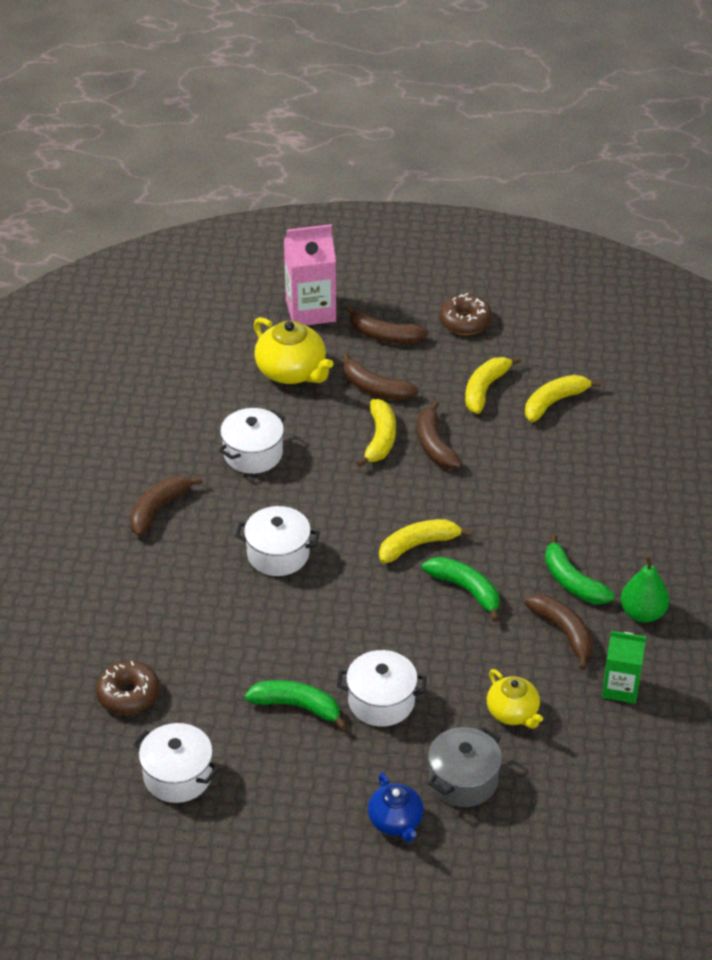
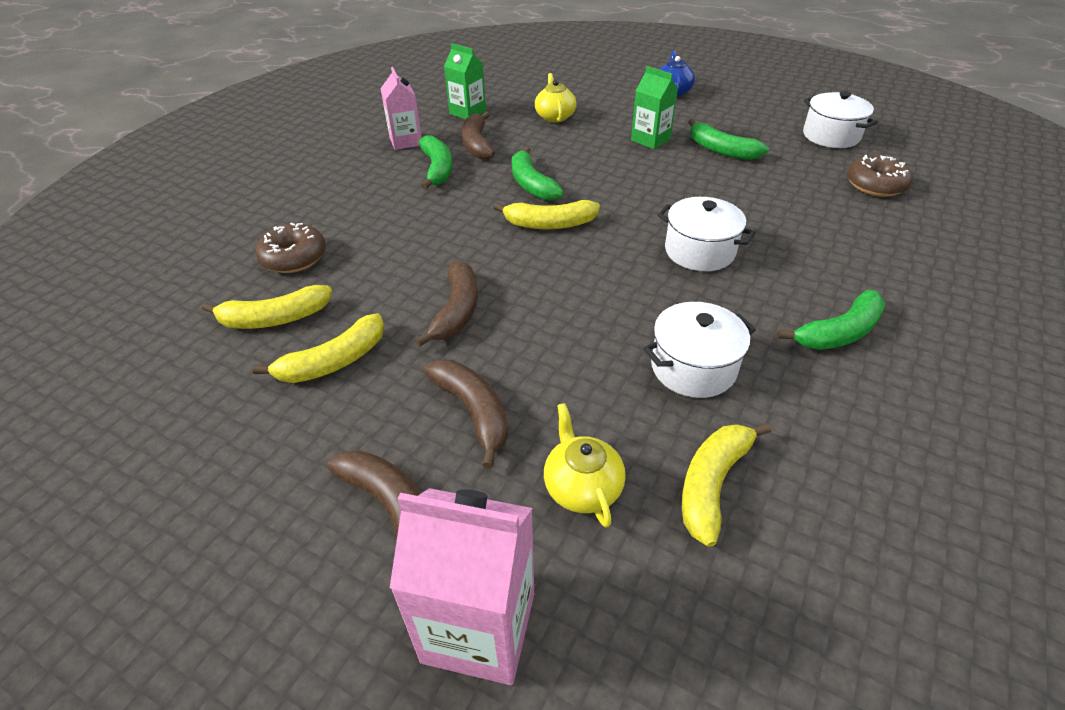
camera: 155 degrees left, 0 degrees up
(158, 509) = (839, 332): brown banana -> green banana
(292, 372) = (582, 487): yellow teapot -> yellow teapot, size x0.64
(380, 439) = (516, 337): yellow banana -> yellow banana (712, 484)
(381, 701) = (650, 140): white pot -> green carton
(463, 780) = (615, 98): grey pot -> none
(465, 322) = (248, 486): brown donut -> brown donut (294, 258)
(642, 613) = (406, 141): green pear -> pink carton

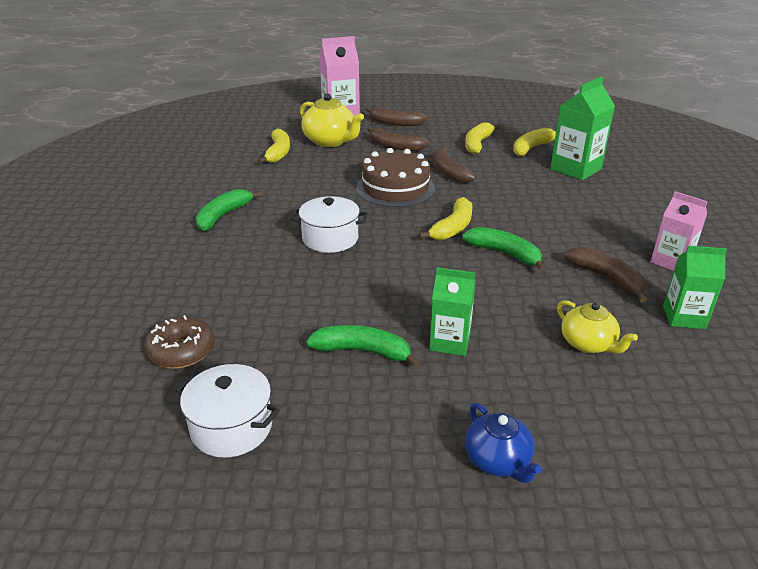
camera: 150 degrees right, 10 degrees down
(294, 258) = (575, 169): brown donut -> green carton
(437, 169) = (596, 244): green banana -> none
(549, 224) = (453, 227): yellow banana -> yellow banana turned 150 degrees clockwise
(561, 305) = (395, 188): none -> brown cake
(582, 487) = (330, 141): yellow teapot -> yellow teapot, size x1.57
(693, 367) = (303, 182): white pot -> none

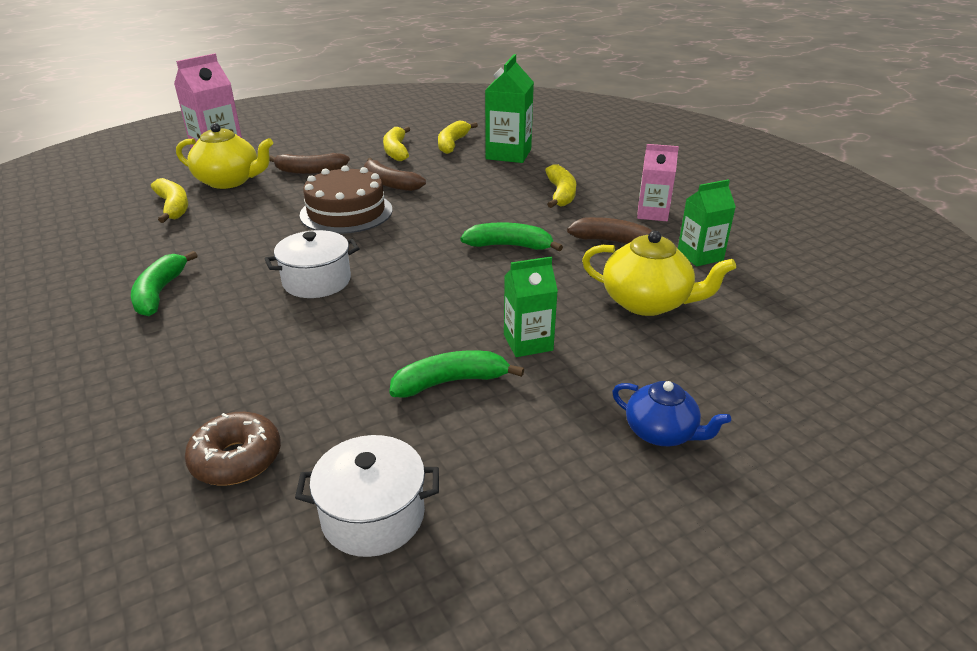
camera: 30 degrees left, 0 degrees up
(395, 123) = (291, 148): brown banana -> none
(453, 227) = (439, 235): yellow banana -> yellow banana (561, 194)
(588, 344) = (647, 302): yellow teapot -> yellow teapot, size x1.57

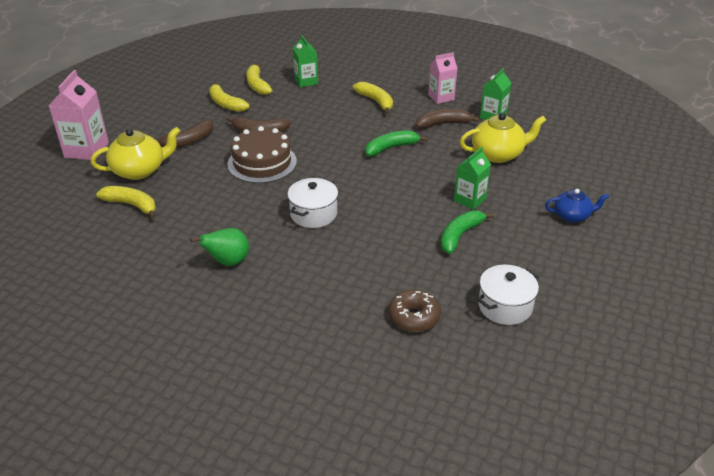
camera: 35 degrees left, 5 degrees up
(160, 293) = (228, 262): green banana -> green pear
(508, 154) = (306, 81): green carton -> green carton, size x0.65

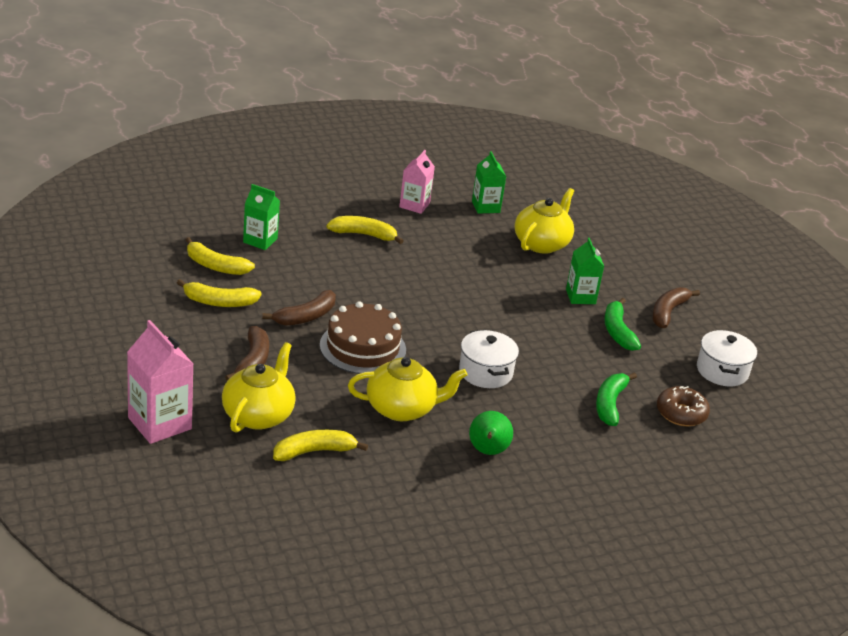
camera: 50 degrees left, 5 degrees down
(222, 208) = (402, 409): none -> yellow teapot
(391, 148) = (450, 278): green banana -> green banana (610, 404)
(443, 124) = (457, 233): brown banana -> brown banana (668, 312)
(572, 216) = (665, 274): blue teapot -> none

